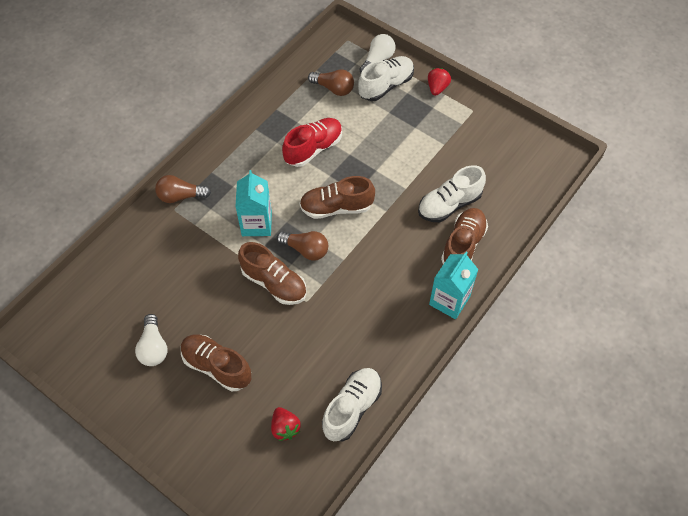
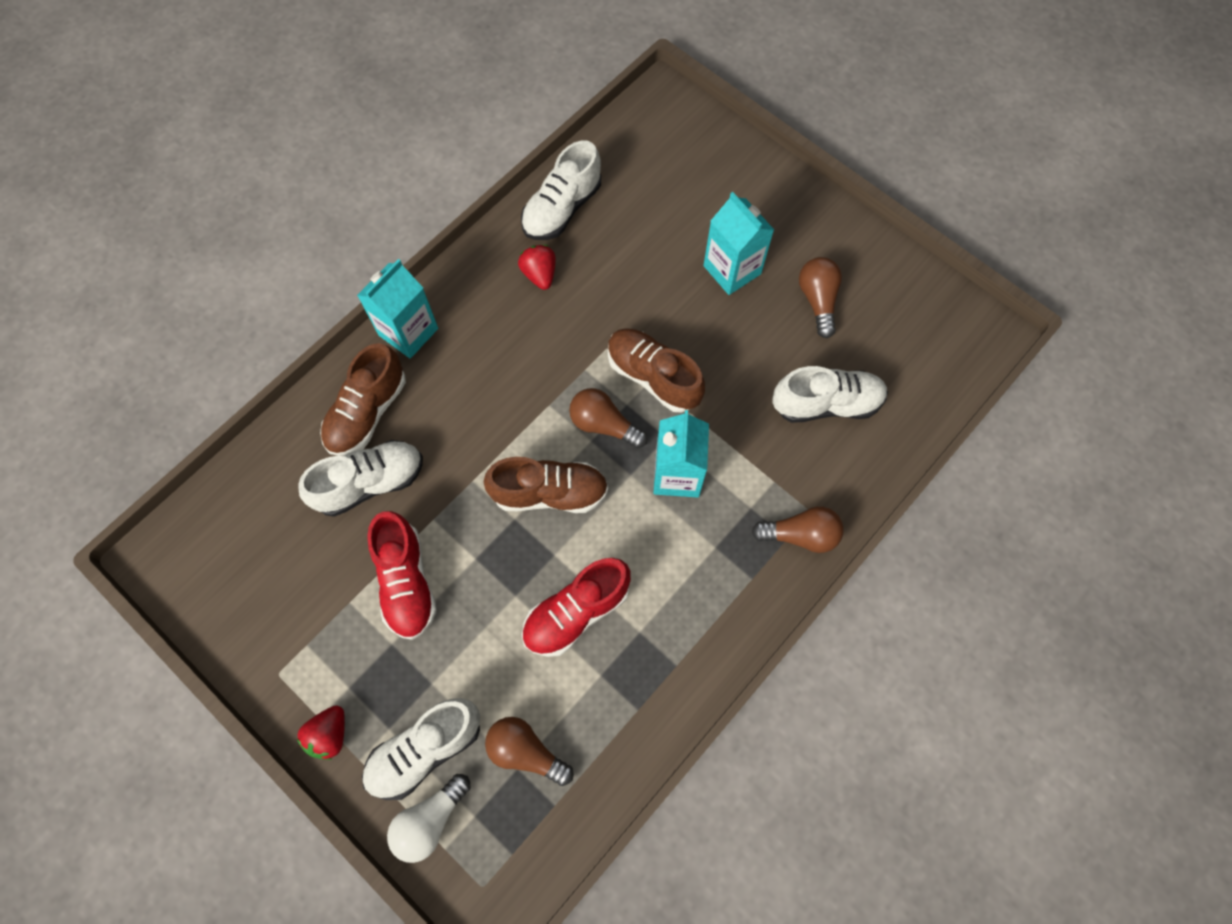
camera: 175 degrees left, 10 degrees up
(153, 347) = (818, 300): white light bulb -> brown light bulb
(156, 274) = (826, 403): none -> white shoe
(217, 366) = (732, 270): brown shoe -> turquoise carton
(285, 428) = (646, 193): red strawberry -> red strawberry (539, 274)
(414, 156) = (406, 582): none -> red shoe

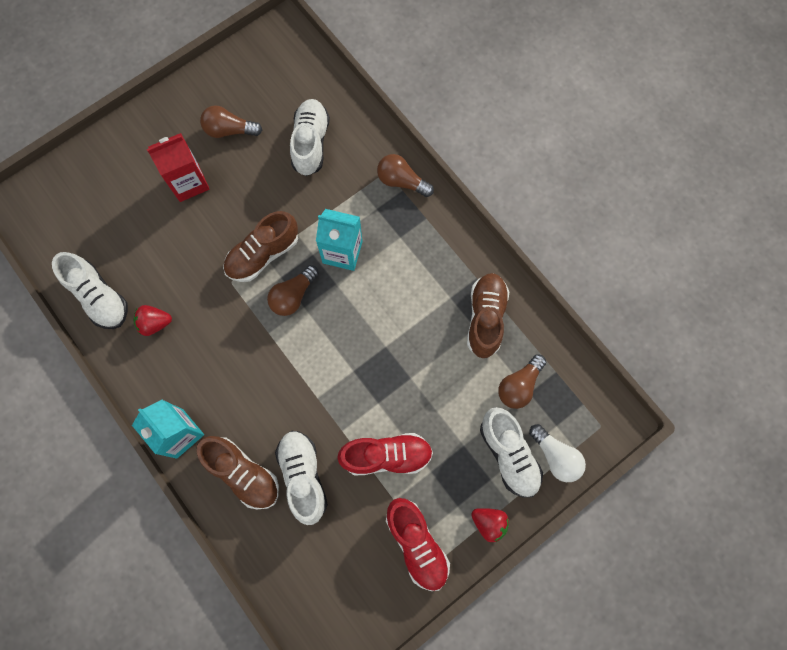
camera: 80 degrees left, 5 degrees up
(549, 493) = (338, 342): brown shoe -> brown shoe (485, 318)
(576, 612) = (429, 337): red shoe -> red shoe (417, 543)
(732, 270) = (189, 182): turquoise carton -> red carton
(800, 535) = (401, 181): brown light bulb -> brown light bulb turned 75 degrees counterclockwise

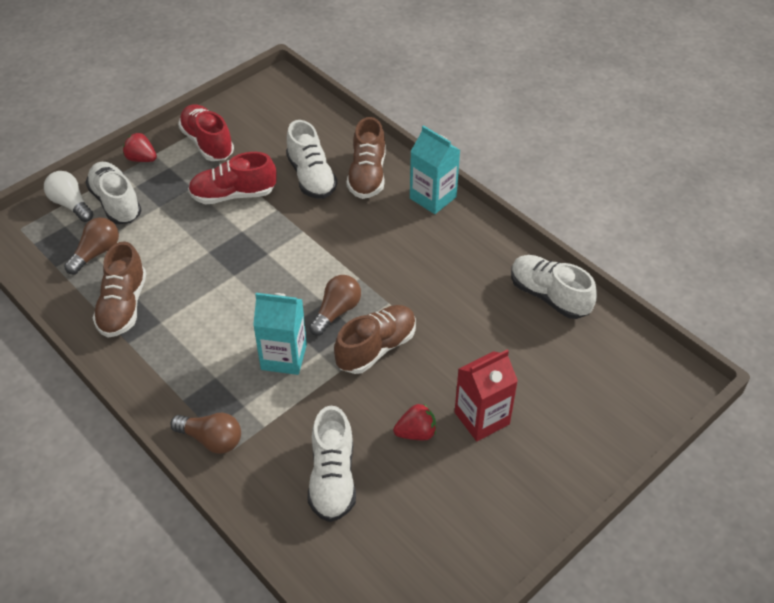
camera: 175 degrees right, 25 degrees down
(155, 323) = (482, 278): red strawberry -> red strawberry (416, 433)
(229, 130) = (444, 487): brown light bulb -> none
(243, 473) = (367, 175): brown shoe -> brown shoe turned 120 degrees counterclockwise

